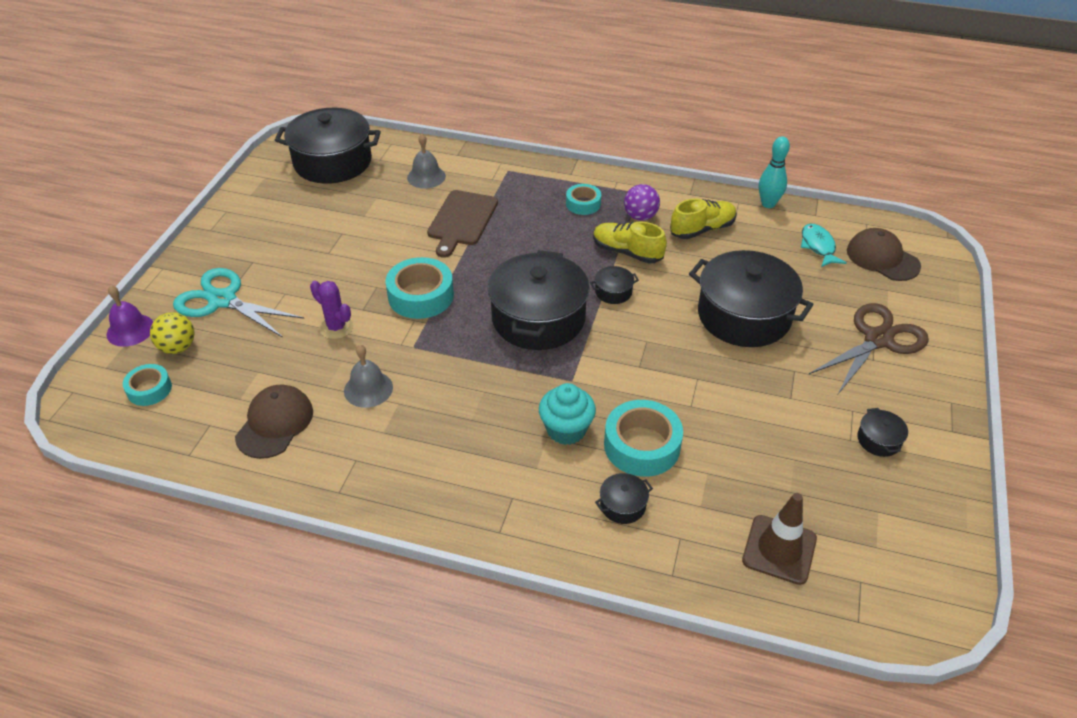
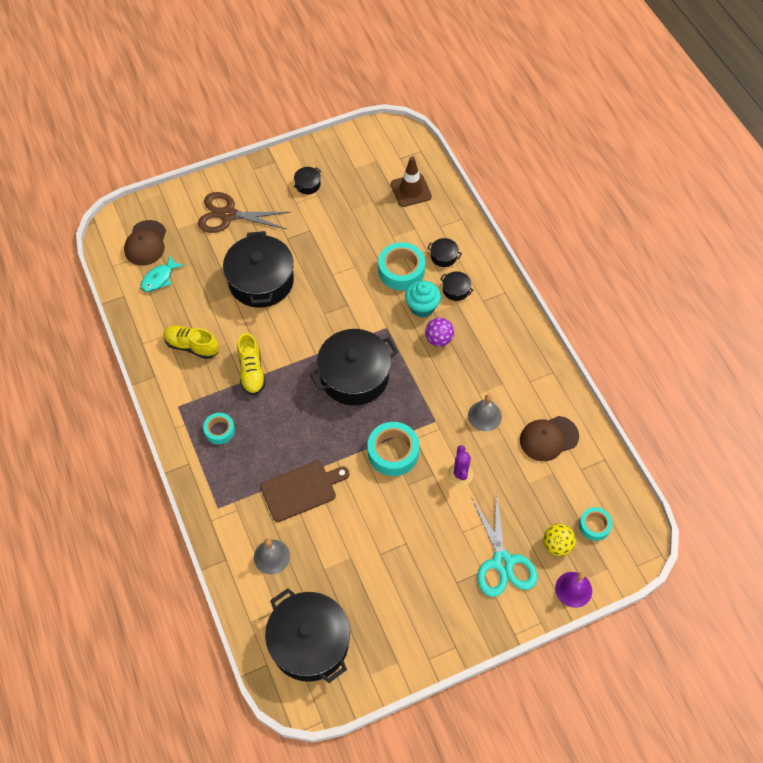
camera: 130 degrees left, 15 degrees up
(613, 292) = (297, 355): black pot -> black pot (456, 290)
(640, 216) = (206, 388): purple ball -> purple ball (438, 339)
(768, 204) = (131, 326): turquoise bowling pin -> none

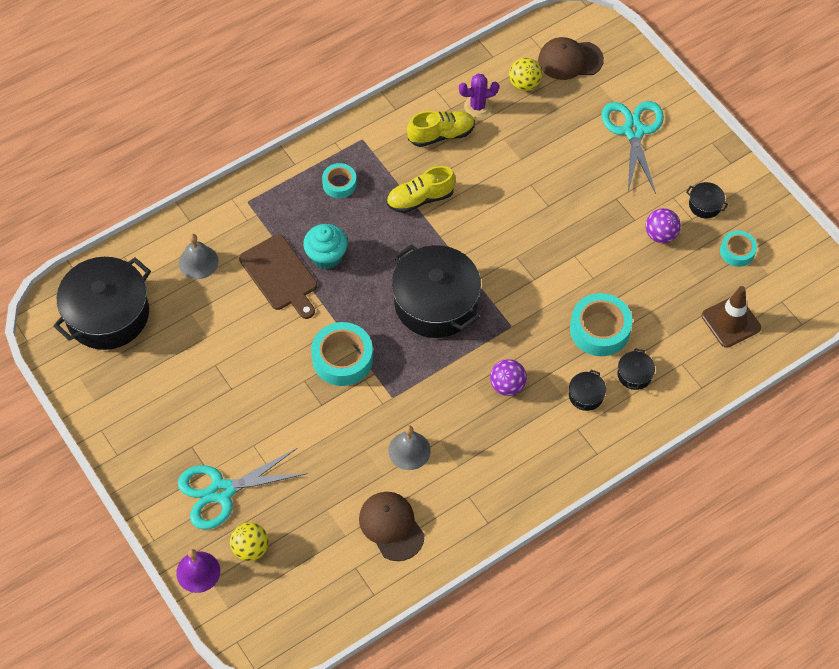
camera: 80 degrees right, 0 degrees up
(159, 278) = (524, 84): turquoise fish -> yellow ball
(192, 346) = (441, 135): yellow shoe -> yellow shoe turned 60 degrees clockwise
(228, 215) = (634, 131): brown scissors -> turquoise scissors
(261, 281) = (546, 184): black pot -> none
(327, 217) = (660, 235): none -> purple ball
(422, 307) = (550, 360): turquoise cupcake -> turquoise cupcake (326, 256)
(460, 474) = (326, 433): purple cactus -> purple cactus (477, 106)
(594, 526) = (282, 589): turquoise tape -> turquoise tape (737, 251)

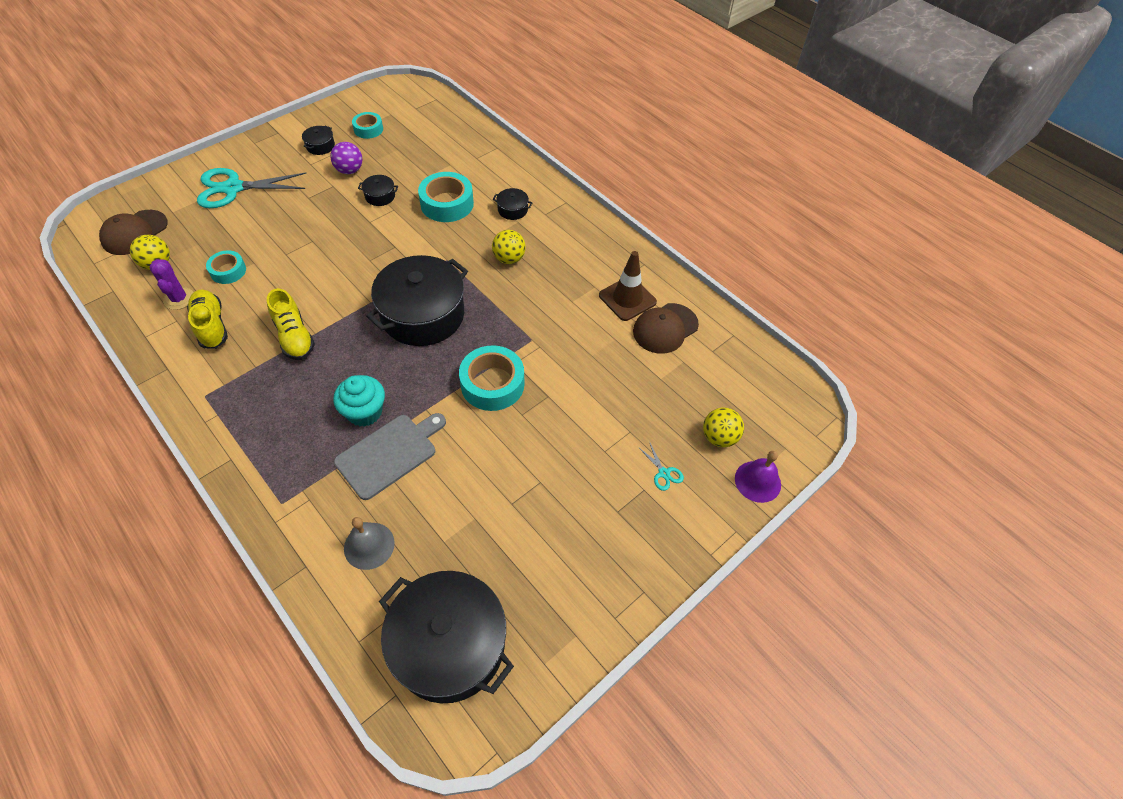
camera: 100 degrees left, 5 degrees down
(221, 491) = (663, 473): turquoise scissors -> turquoise scissors, size x0.41
(280, 275) = (389, 453): brown cutting board -> grey cutting board
(339, 184) = (266, 411): turquoise tape -> turquoise tape (228, 271)
(409, 450) = (586, 322): grey bell -> none
(507, 385) = (509, 259): purple ball -> yellow ball
(570, 60) = (134, 233): brown cap -> brown cap turned 45 degrees clockwise
(634, 375) = (489, 183): black pot -> black pot (380, 196)
(731, 322) = (435, 133): brown traffic cone -> brown traffic cone (627, 299)

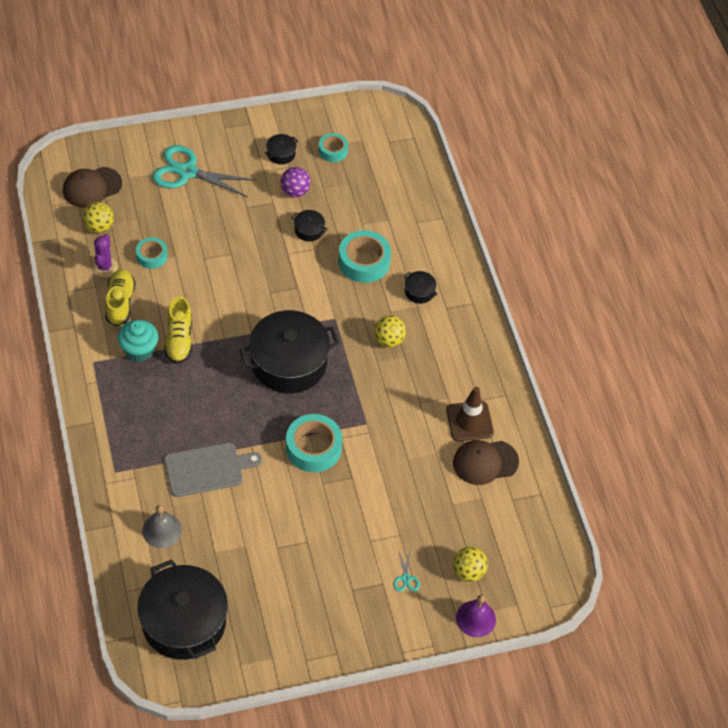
camera: 25 degrees right, 0 degrees up
(365, 412) = (204, 428): turquoise cupcake -> turquoise cupcake (139, 350)

